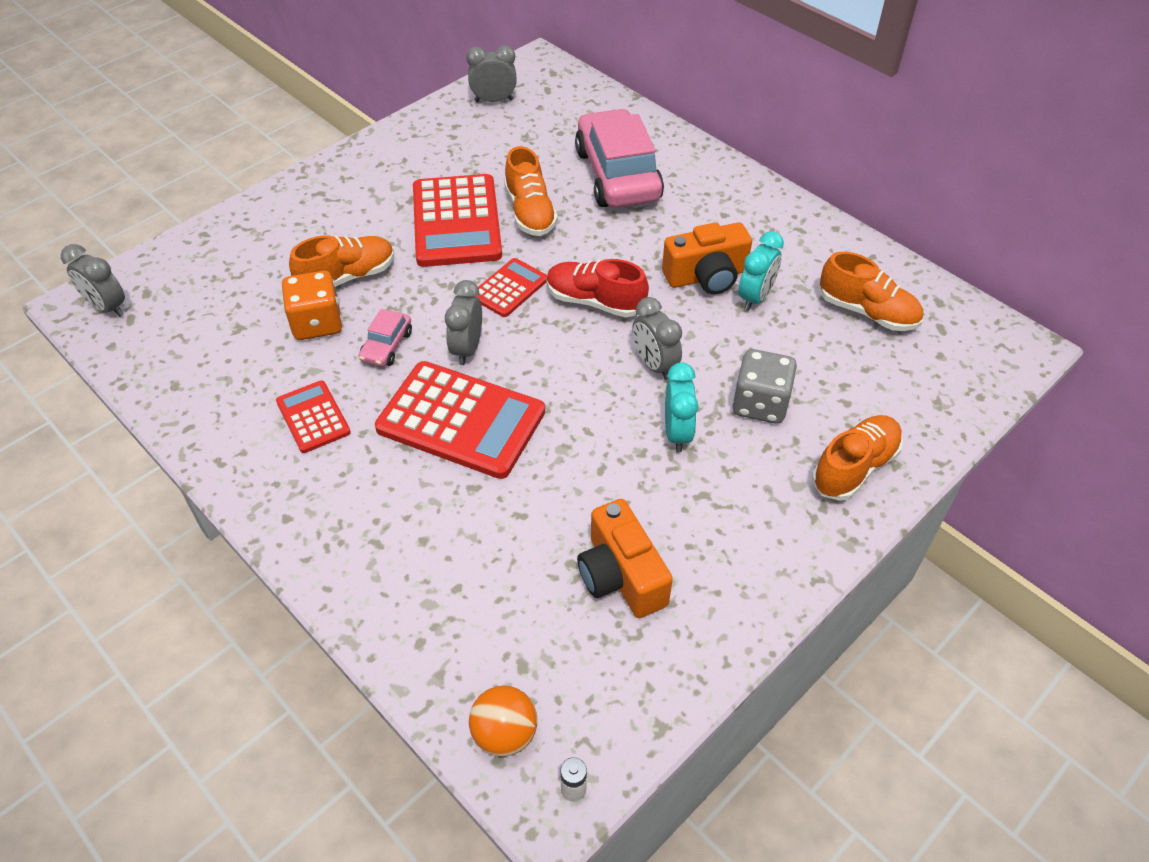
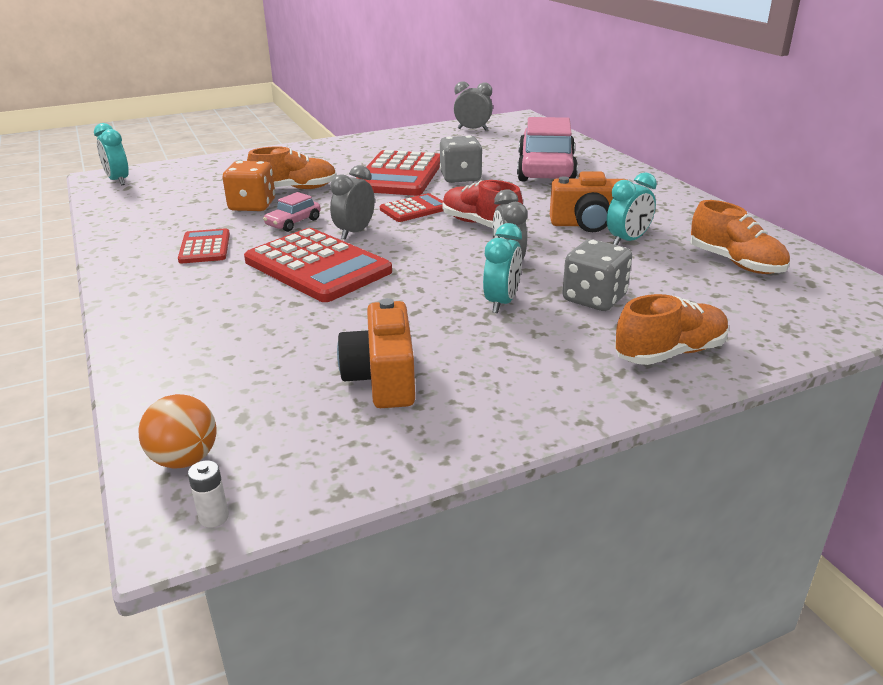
camera: 20 degrees right, 20 degrees down
(107, 307) = (118, 181): grey clock -> turquoise clock
(530, 212) = (460, 177): orange shoe -> grey dice

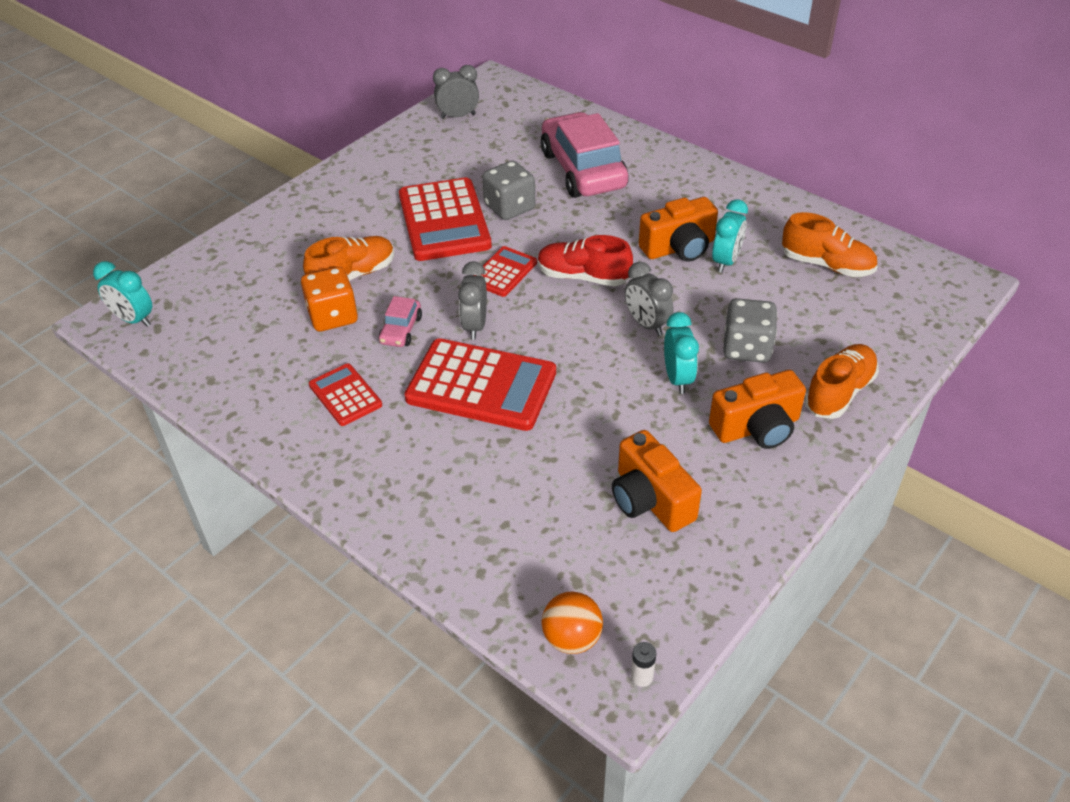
camera: 25 degrees left, 15 degrees up
(550, 356) = (757, 428): none -> orange camera

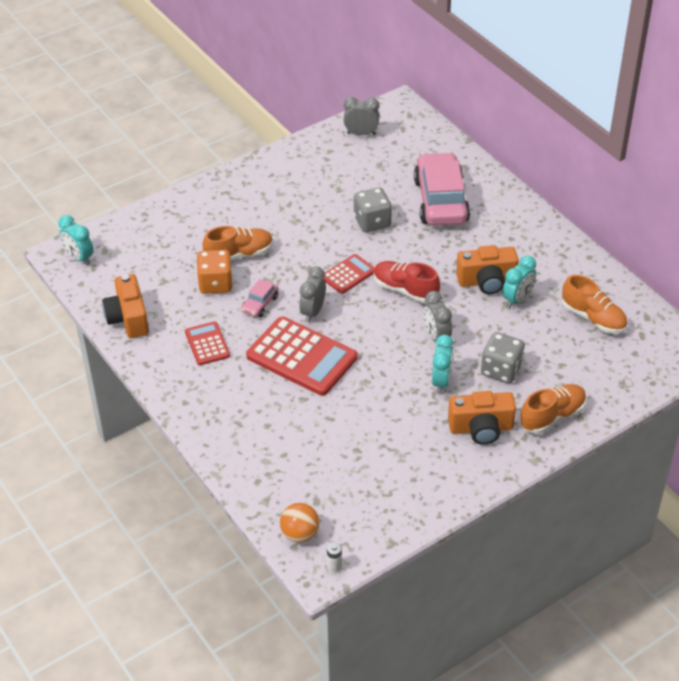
camera: 15 degrees right, 0 degrees up
(444, 220) = (319, 223): red calculator -> none
(650, 500) = (386, 460): orange camera -> orange camera (128, 318)

